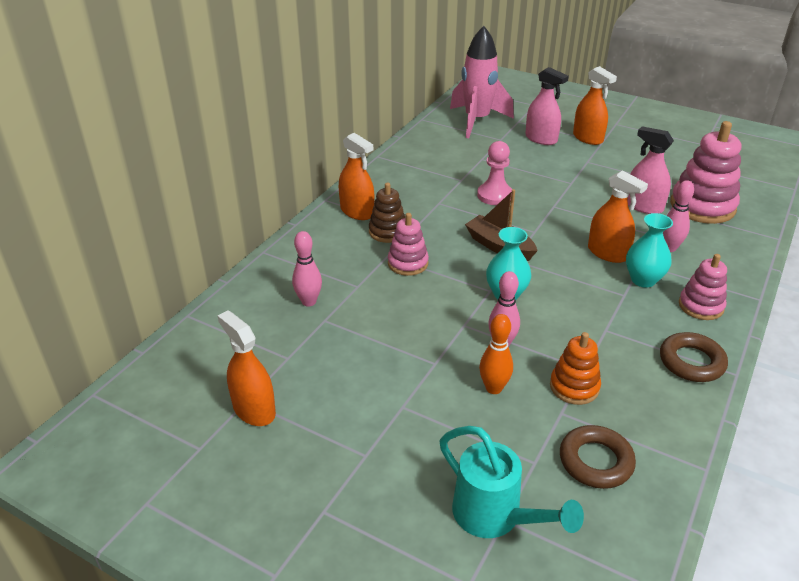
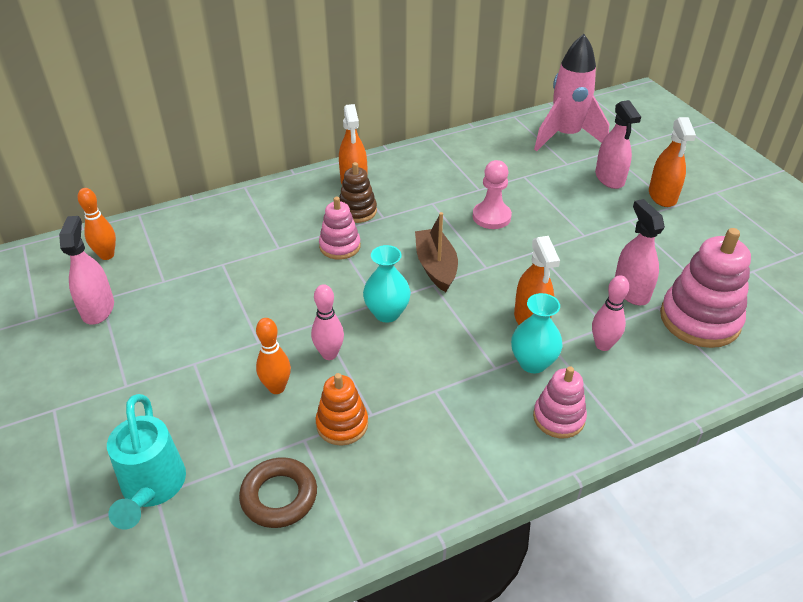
camera: 35 degrees right, 5 degrees up
(202, 363) = (107, 255): none -> orange bowling pin
(254, 410) = (98, 309): orange spray bottle -> pink spray bottle
(309, 302) = (228, 243): pink bowling pin -> none
(691, 362) = (477, 464): brown ring -> none

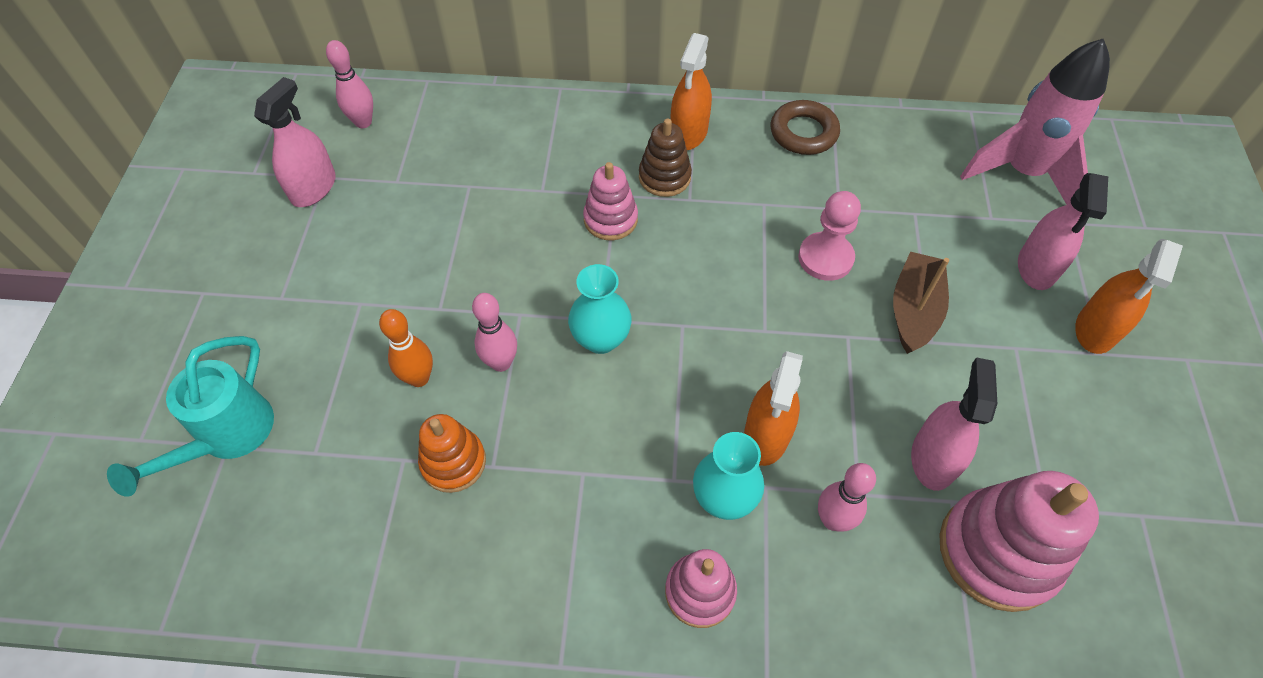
camera: 30 degrees right, 15 degrees up
(107, 255) = (363, 122): orange bowling pin -> pink bowling pin
(279, 496) = (334, 516): brown ring -> brown ring (803, 133)
(436, 266) = (703, 300): brown boat -> brown boat (914, 310)

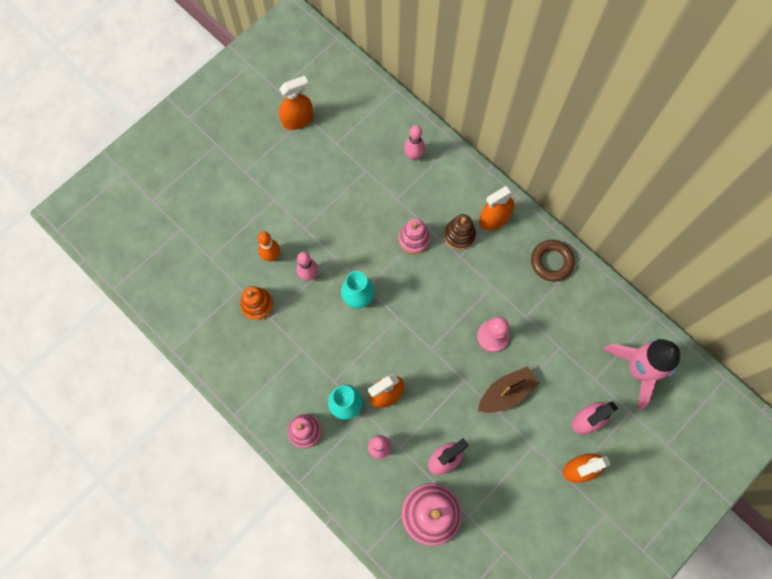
camera: 40 degrees right, 15 degrees up
(228, 436) = (183, 225): turquoise watering can -> none
(313, 188) = (297, 119): pink spray bottle -> orange spray bottle
(363, 122) = (346, 95): pink bowling pin -> pink bowling pin (414, 155)

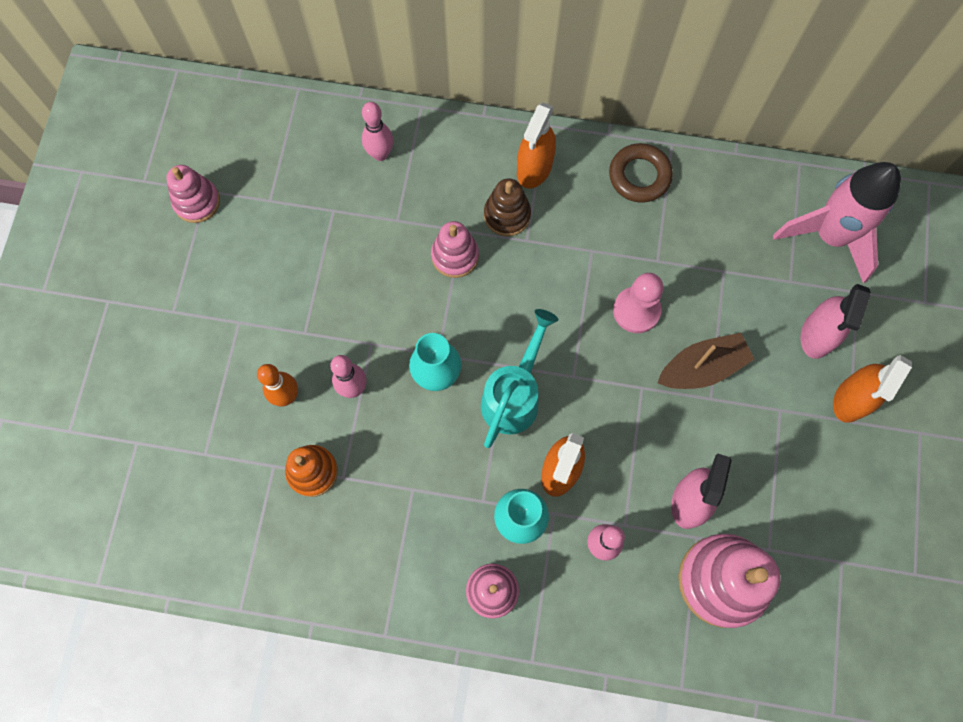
camera: 35 degrees left, 0 degrees up
(297, 119) = (197, 202): orange spray bottle -> pink stacking toy
(390, 337) = (514, 396): none -> turquoise watering can
(506, 393) = (702, 368): brown boat -> brown boat turned 45 degrees clockwise

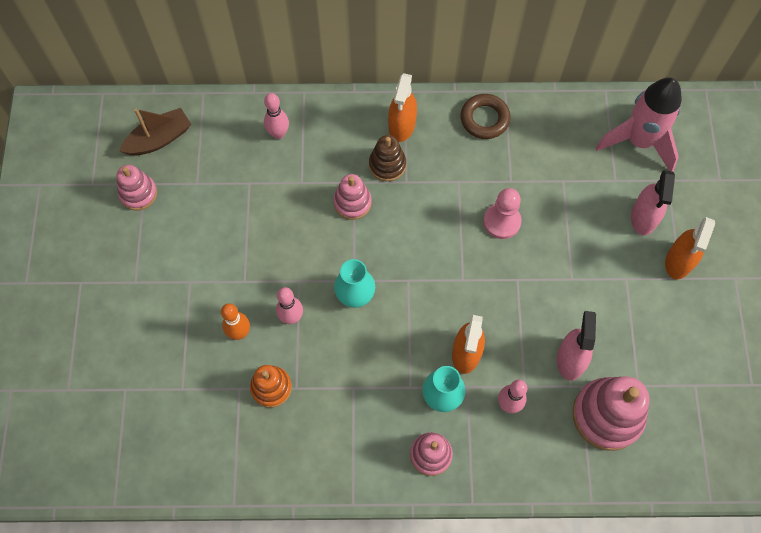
camera: 10 degrees left, 5 degrees down
(514, 396) = (419, 302): turquoise watering can -> none
(702, 368) = (560, 257): brown boat -> brown boat (159, 139)

